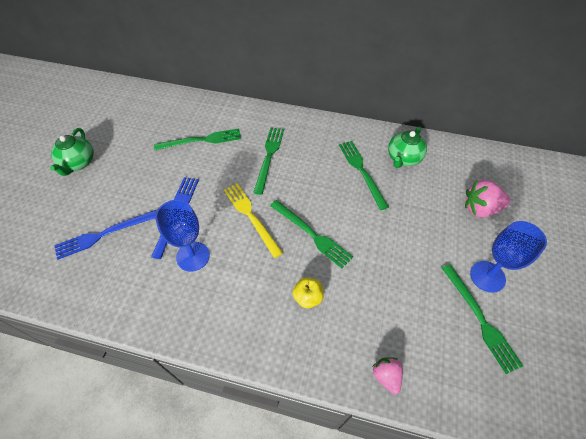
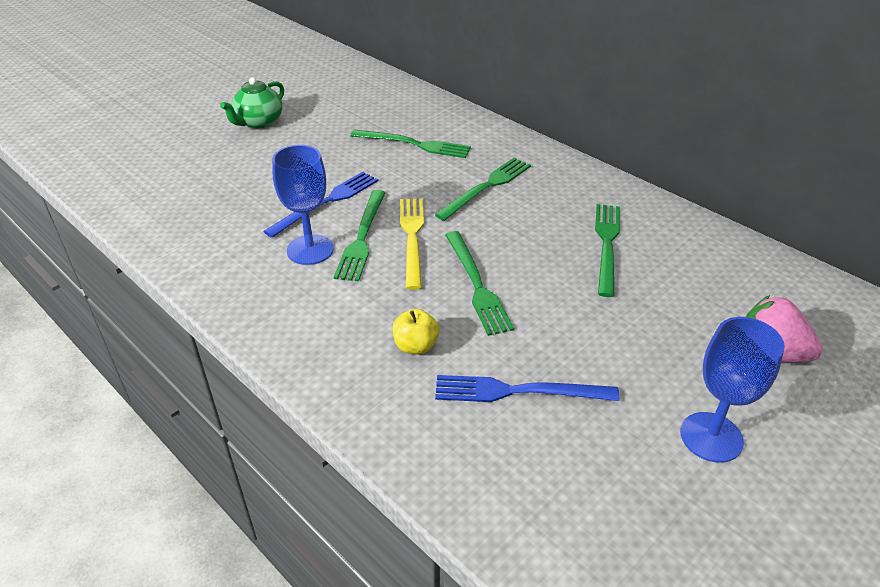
camera: 30 degrees right, 15 degrees down
(104, 234) = (231, 194): blue fork -> blue fork (518, 391)
(386, 376) = (452, 475): pink strawberry -> none
(403, 158) = (686, 252): green teapot -> none
(480, 319) = (654, 480): green fork -> green fork (362, 237)

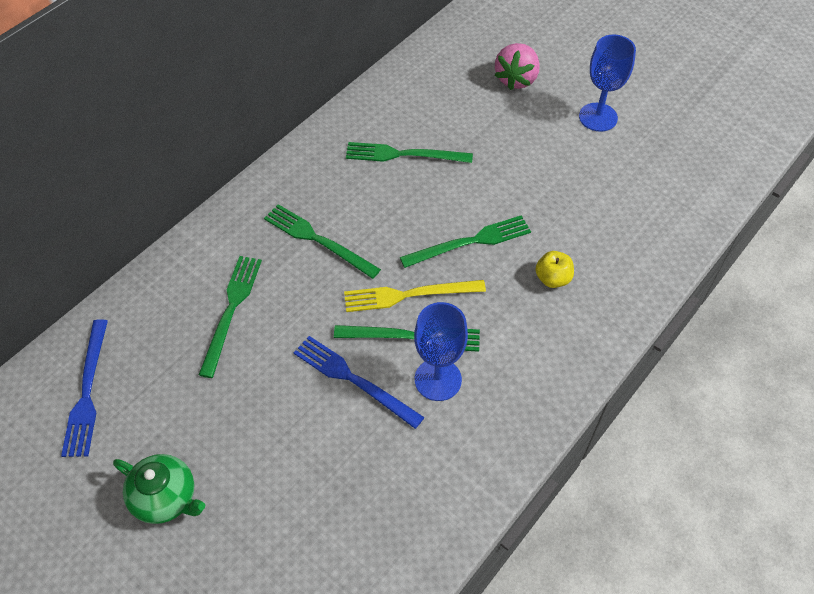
camera: 95 degrees left, 15 degrees up
(518, 391) = (584, 213): blue fork -> blue fork (87, 392)

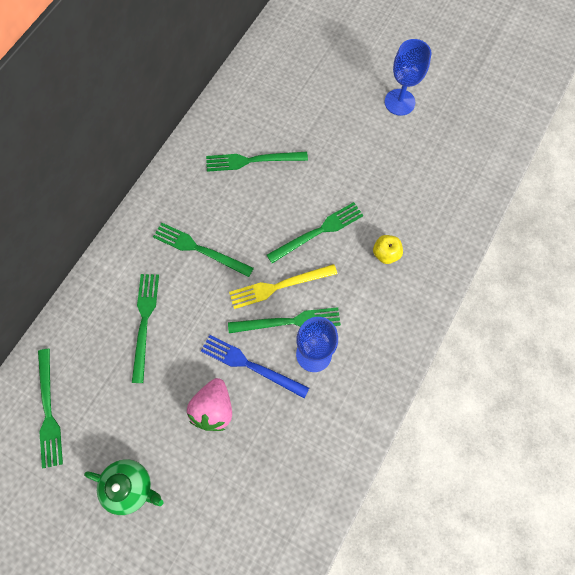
camera: 10 degrees left, 15 degrees up
(87, 392) = (48, 411): blue fork -> green fork
(516, 79) = (330, 75): pink strawberry -> pink strawberry (213, 408)

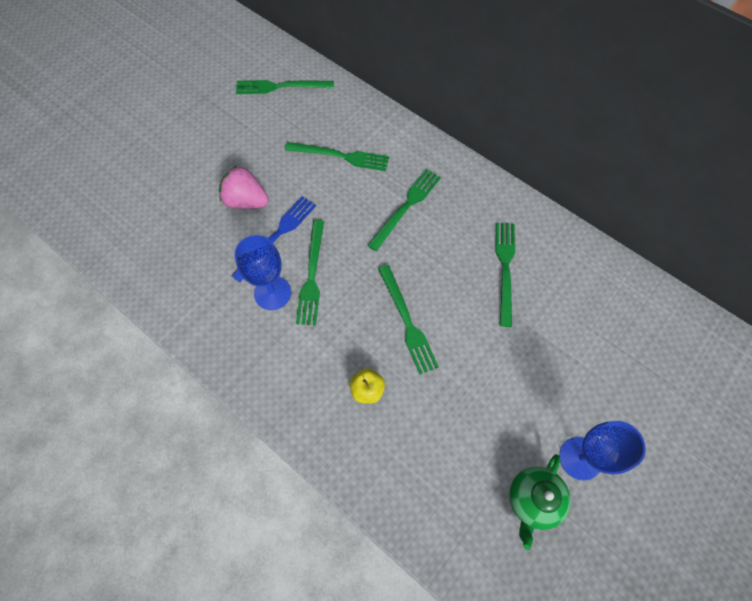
camera: 100 degrees right, 5 degrees down
(130, 487) = (202, 136): green teapot -> green teapot (533, 500)
(279, 286) = (352, 272): yellow fork -> none

